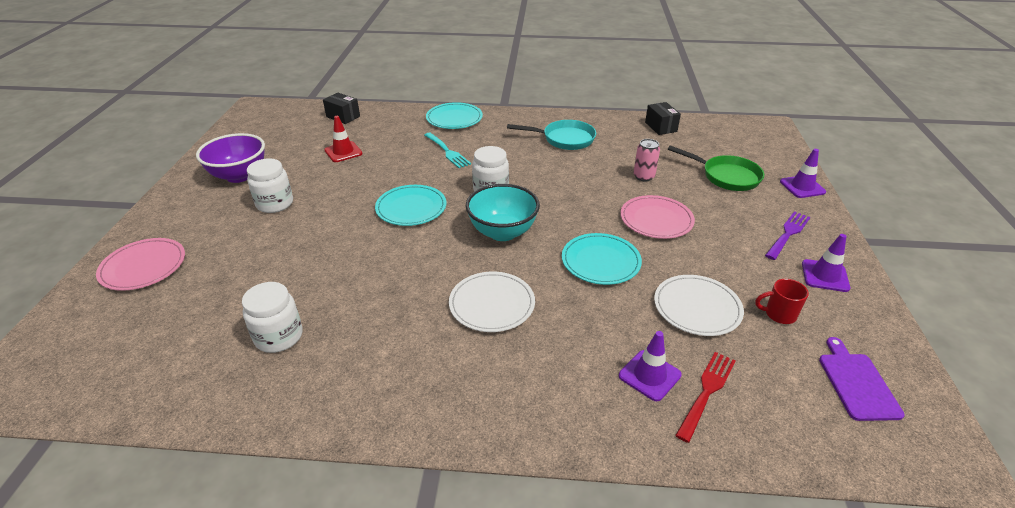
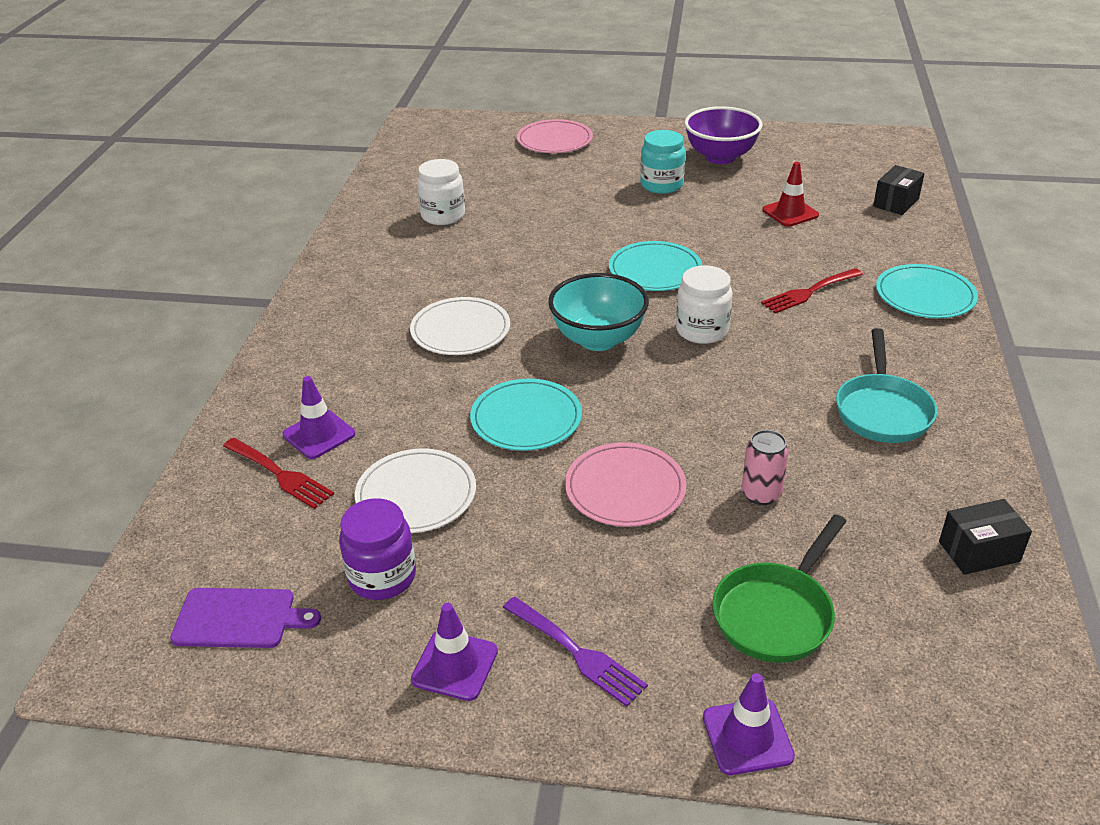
camera: 95 degrees right, 0 degrees up
(275, 204) = (661, 185): white jar -> turquoise jar
(447, 151) = (809, 292): turquoise fork -> red fork
(779, 314) = (382, 577): red mug -> purple jar

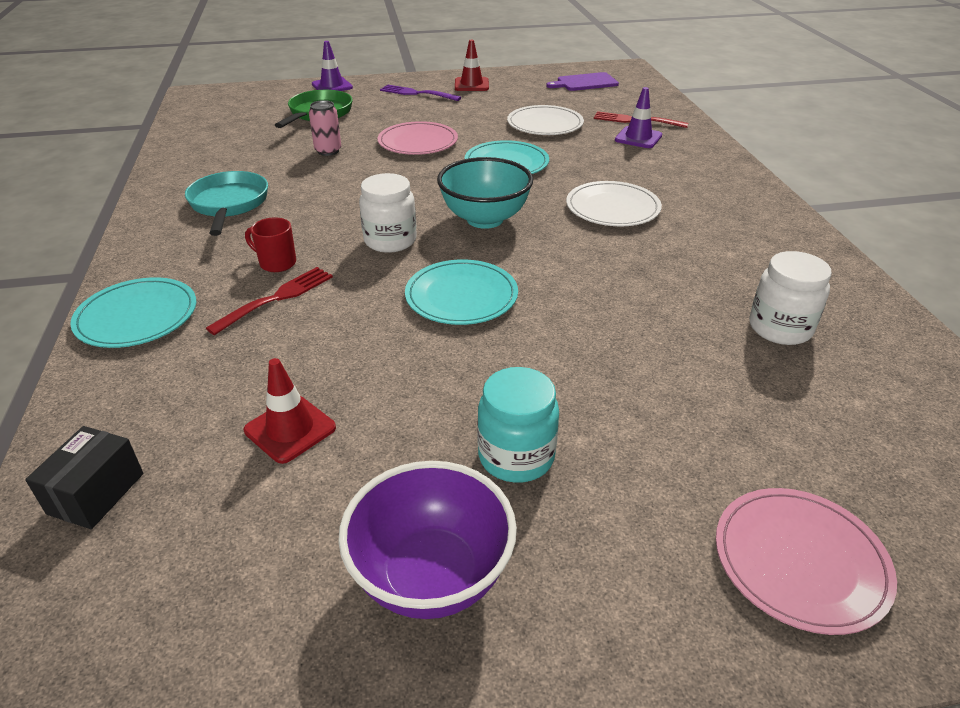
camera: 160 degrees right, 0 degrees up
(382, 577) = (531, 99): purple jar -> none
(455, 665) = (471, 85): purple traffic cone -> red traffic cone
(814, 325) = (276, 263): none -> red mug
(979, 551) = (193, 146): black box -> none

